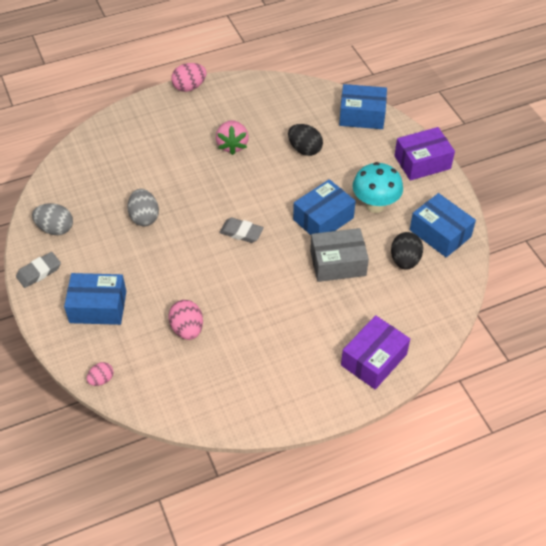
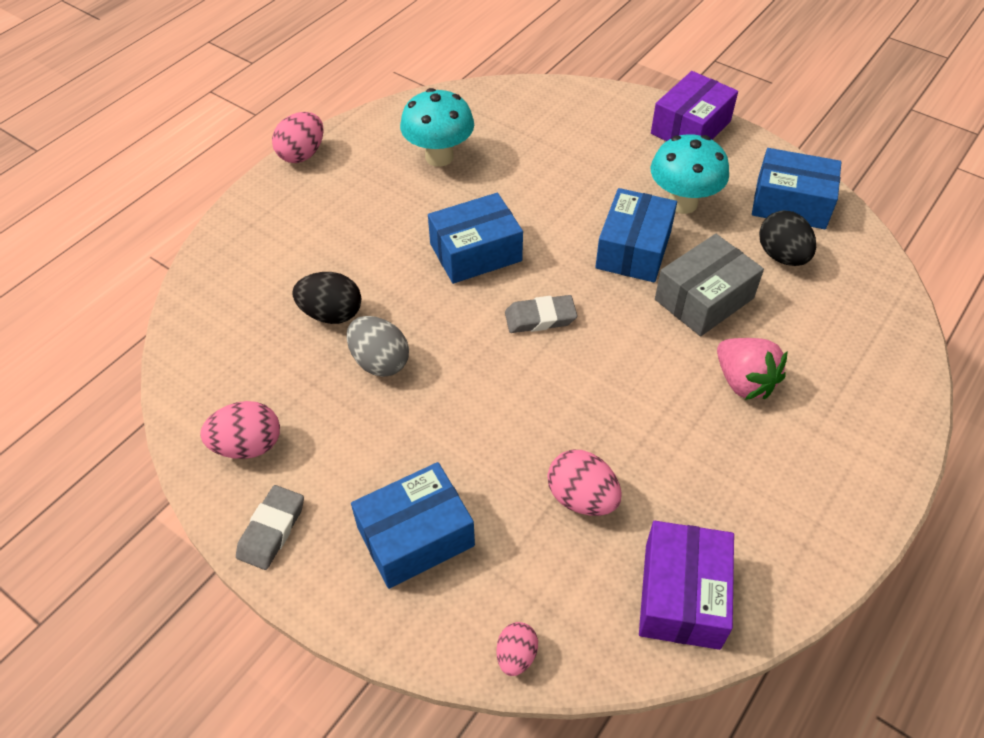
camera: 30 degrees left, 0 degrees up
(55, 229) = (248, 446): grey egg -> pink egg
(232, 145) = (428, 206): pink strawberry -> pink strawberry (743, 381)
(261, 119) = (439, 157): none -> turquoise mushroom
(304, 149) = (531, 171): black egg -> black egg (331, 314)
(362, 115) = (567, 101): blue box -> blue box (475, 252)
(373, 360) = (865, 406): purple box -> purple box (681, 595)

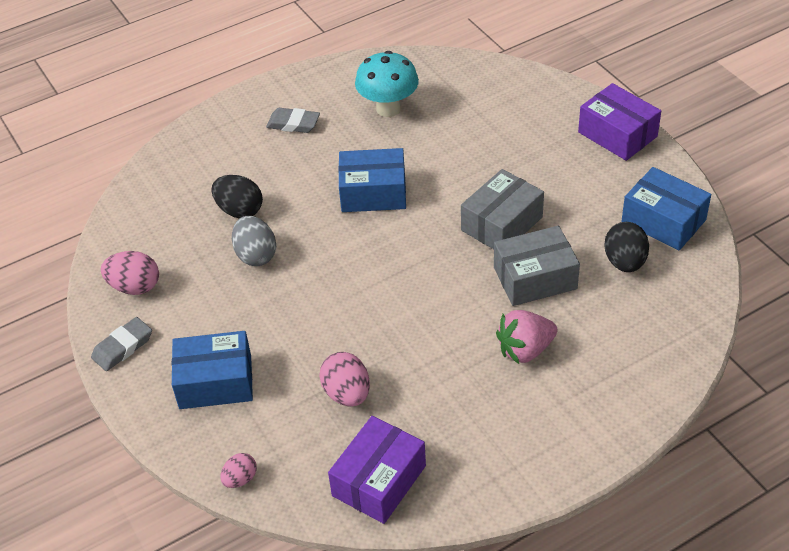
camera: 25 degrees right, 5 degrees down
(302, 154) = (282, 81): pink egg -> none
(540, 318) = (394, 256): grey eraser -> grey eraser (293, 124)
(633, 249) = (502, 224): blue box -> grey box
(682, 203) = (567, 197): turquoise mushroom -> none
(690, 127) = (617, 134): purple box -> purple box turned 75 degrees clockwise
(743, 381) = (525, 350): pink strawberry -> pink strawberry turned 75 degrees clockwise

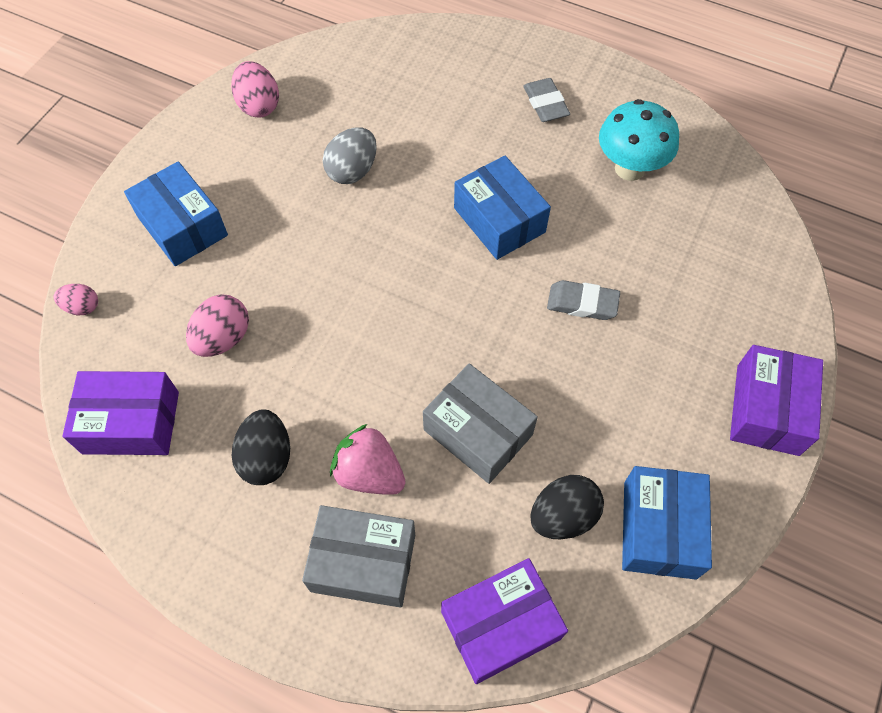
camera: 55 degrees right, 15 degrees up
(122, 347) = (186, 137): grey eraser -> grey eraser (582, 303)
(239, 210) = (400, 127): black egg -> black egg (266, 457)
(502, 224) = (536, 359): grey box -> grey box (363, 562)
(679, 326) = (500, 625): none -> purple box

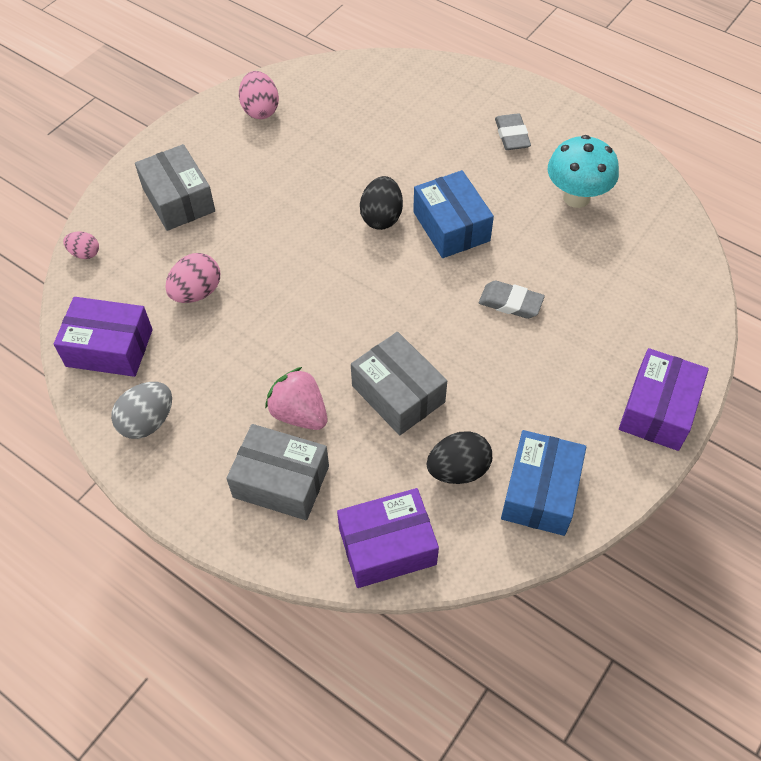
camera: 10 degrees right, 5 degrees down
(182, 226) = (178, 200): blue box -> grey box
(266, 457) = (216, 390): black egg -> black egg (381, 217)
(352, 171) = (331, 172): grey egg -> grey egg (147, 422)

